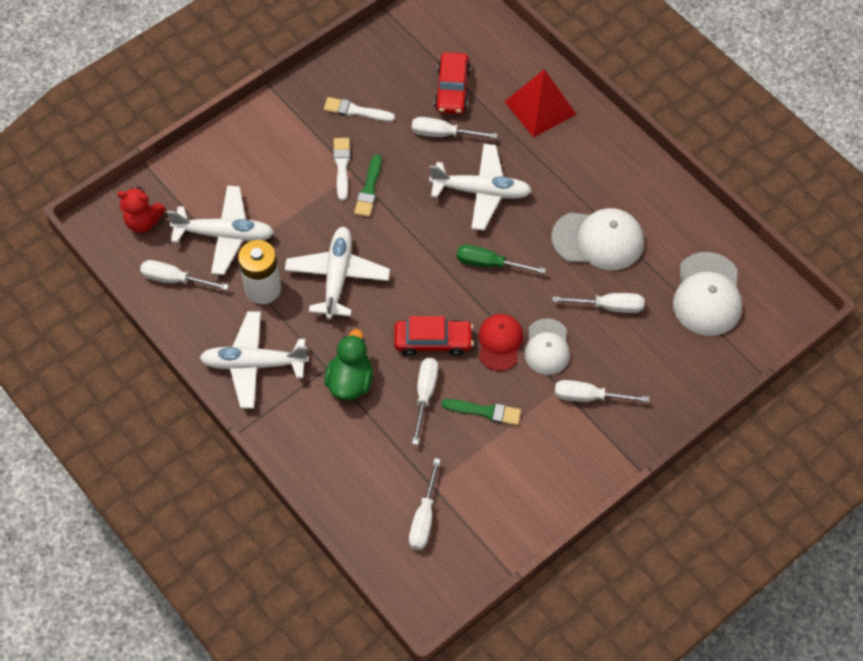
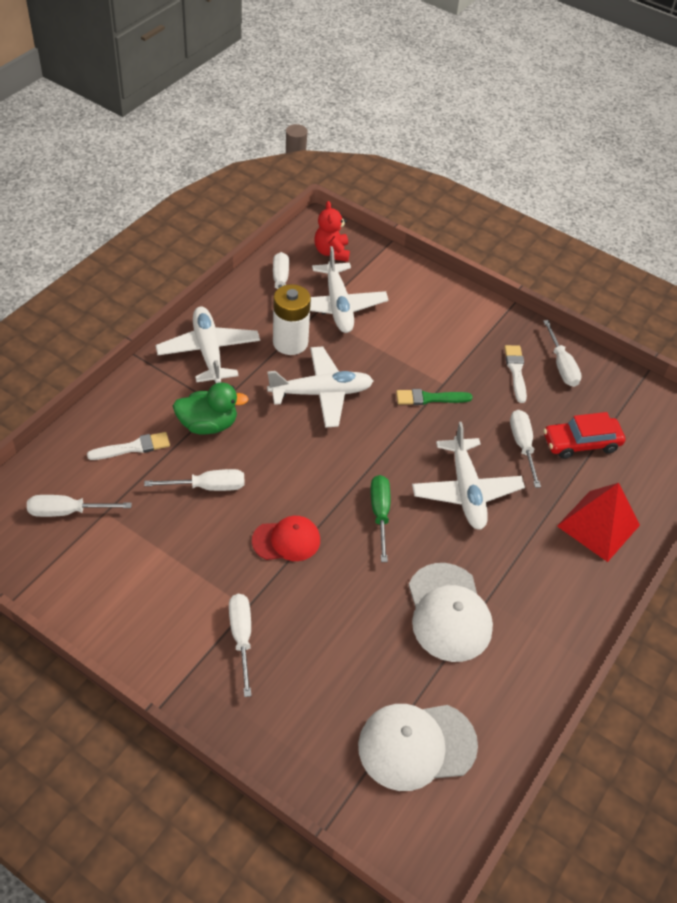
camera: 70 degrees right, 10 degrees down
(342, 166) = (447, 373): white brush -> white brush (133, 447)
(433, 341) = (271, 482): red car -> none
(485, 412) = (200, 542): green brush -> none
(547, 347) = (294, 585): white cap -> none
(609, 306) = (364, 638): white screwdriver -> white screwdriver (561, 365)

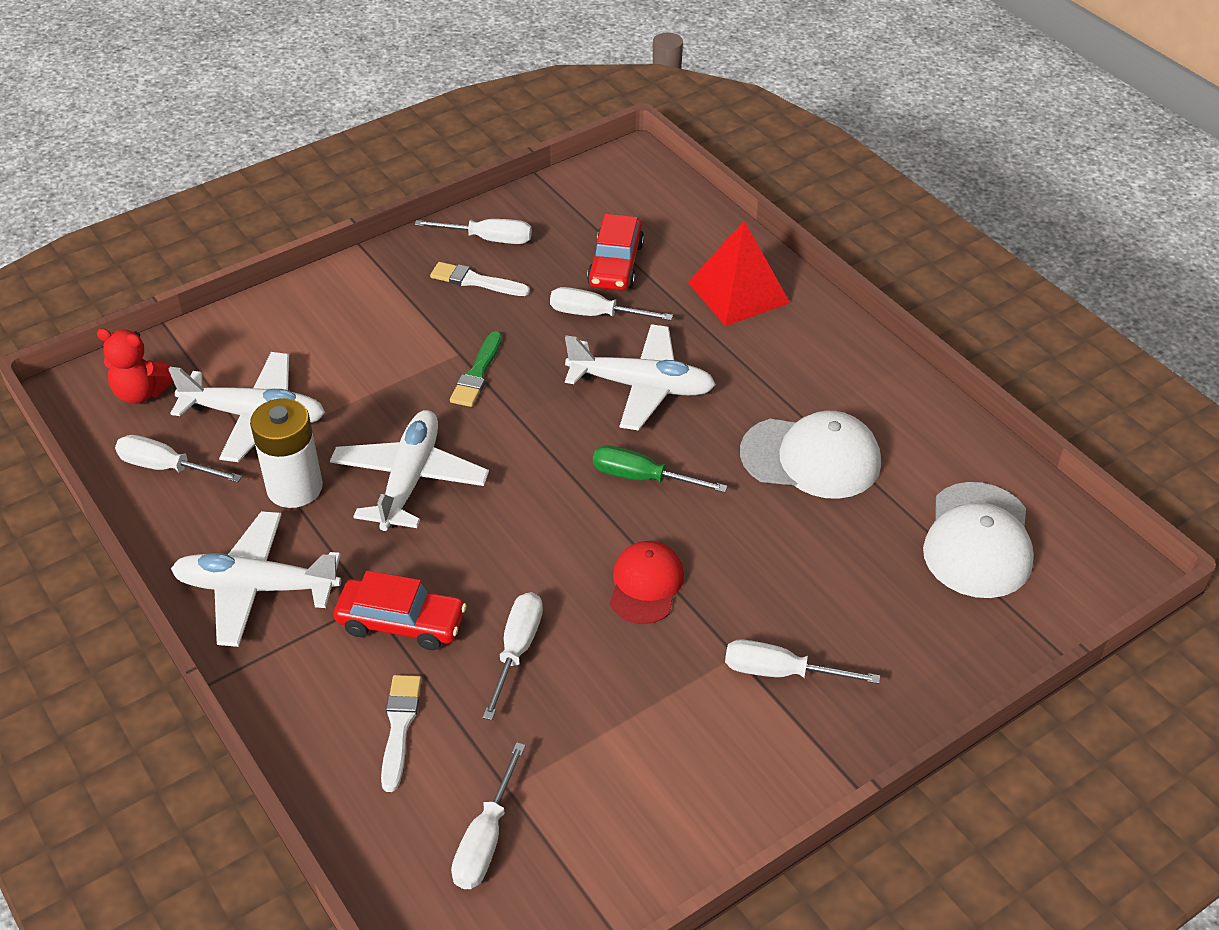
camera: 65 degrees left, 5 degrees down
(208, 424) = (401, 622): green duck -> red car

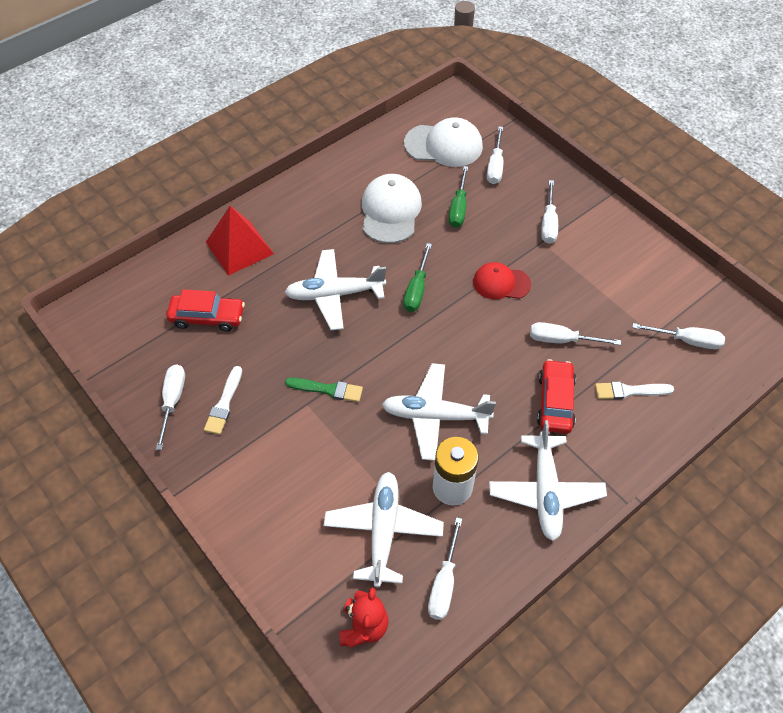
camera: 95 degrees left, 10 degrees up
(595, 314) = (263, 325): white screwdriver -> white screwdriver (495, 166)
(641, 386) = (335, 294): white plane -> white plane turned 105 degrees counterclockwise
(818, 546) = (458, 208): none -> green screwdriver

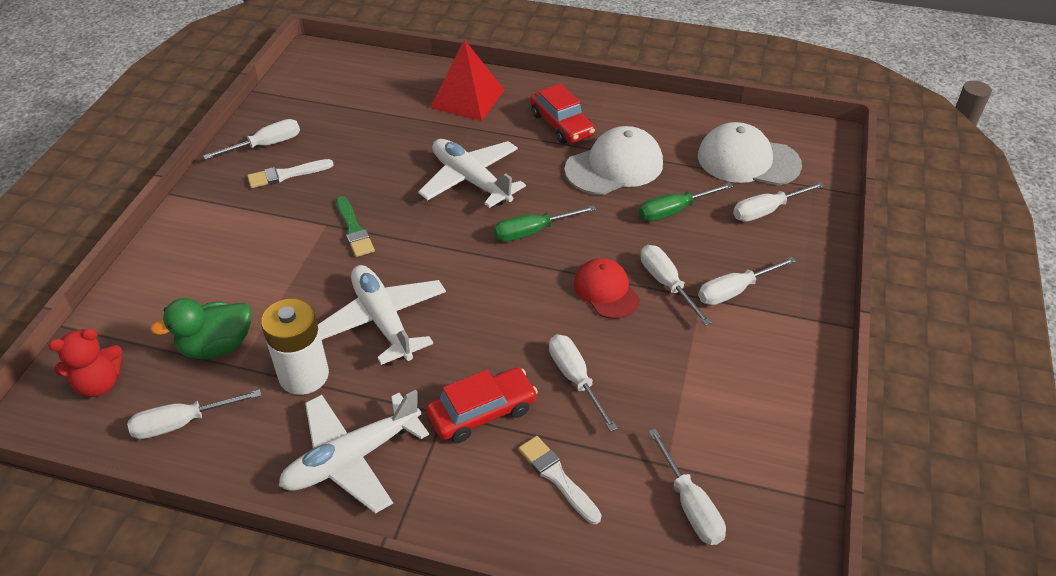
camera: 55 degrees right, 10 degrees down
(207, 317) = (372, 119): red car -> red car (561, 124)
(383, 531) = (216, 346): white plane -> green duck
(444, 145) = (748, 160): white cap -> white cap turned 135 degrees clockwise
(518, 250) = (666, 284): none -> white screwdriver

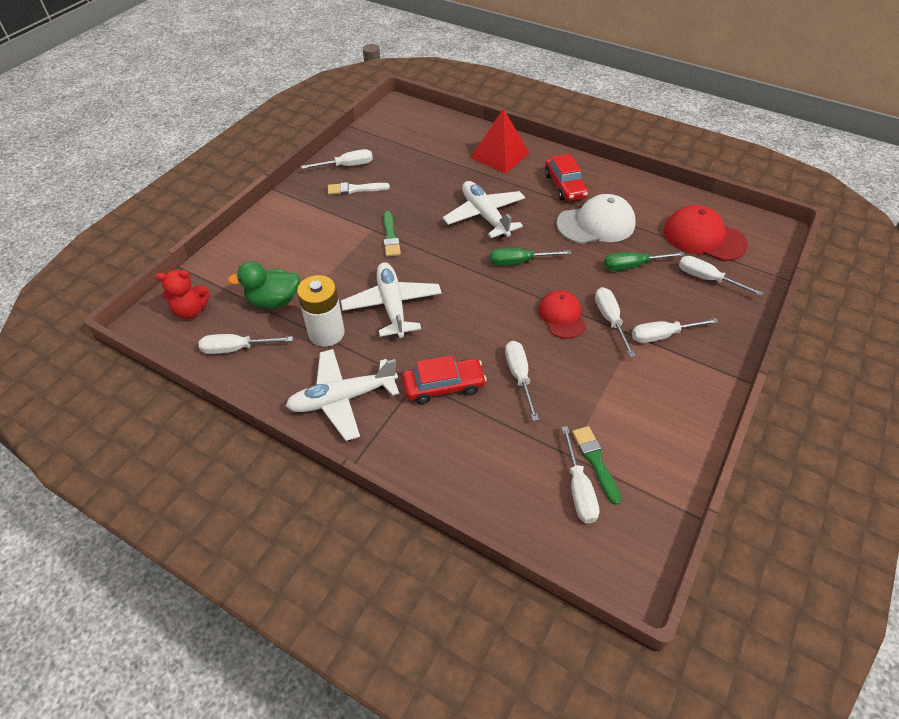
camera: 15 degrees right, 5 degrees up
(557, 477) = (484, 445): white brush -> none
(700, 465) = (595, 461): none -> green brush
(748, 160) = (703, 237): white cap -> red cap
(766, 211) = (707, 279): white screwdriver -> white screwdriver turned 45 degrees clockwise

